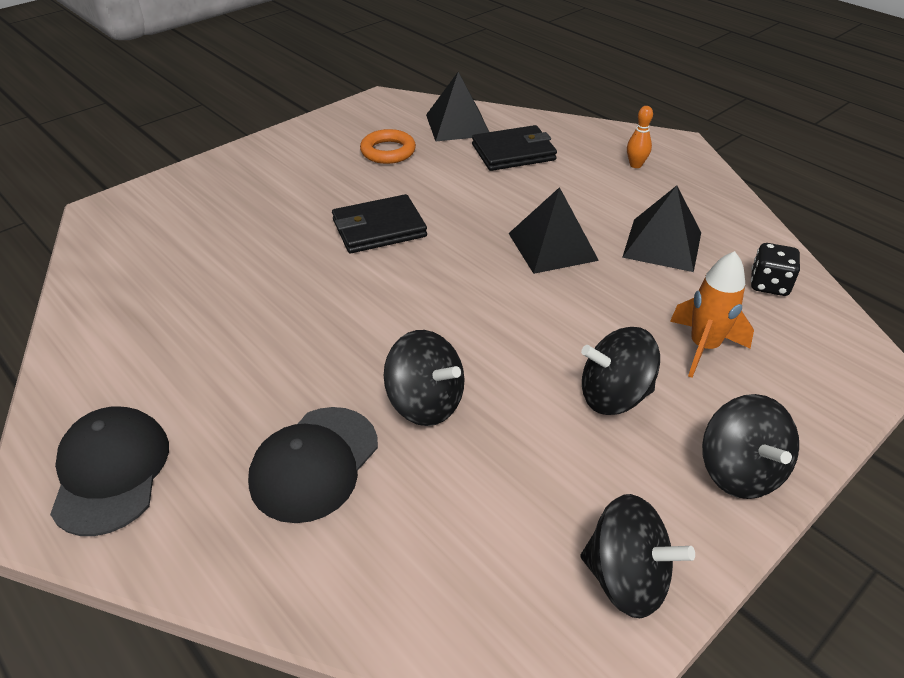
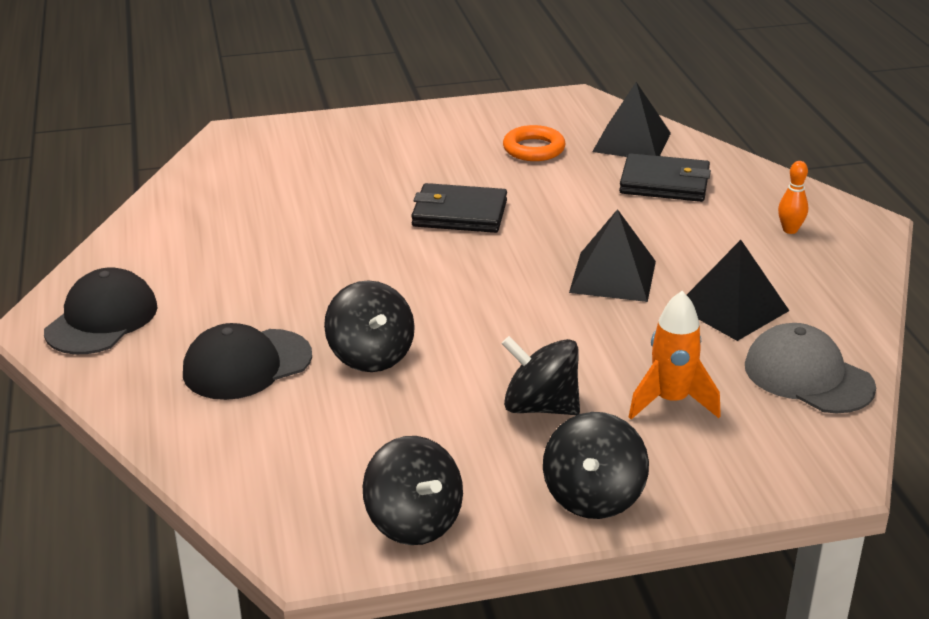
camera: 30 degrees right, 10 degrees down
(769, 285) = (808, 376): black dice -> grey cap

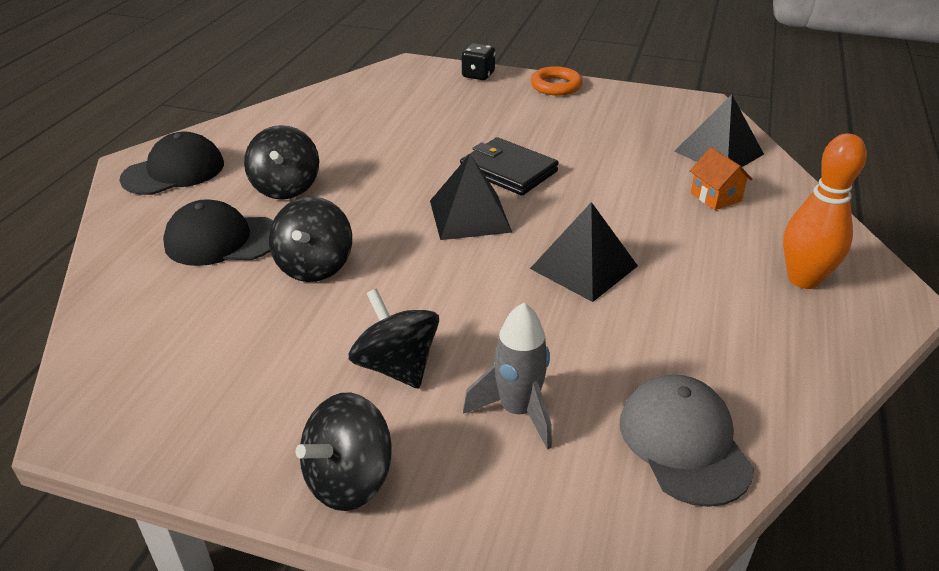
camera: 30 degrees right, 5 degrees up
(324, 125) = (478, 75): none -> black dice
(414, 522) = (182, 431): black spinning top -> black spinning top (286, 187)
(534, 149) = (624, 135): orange ring -> orange ring (556, 86)
(664, 183) = (715, 197): black wallet -> orange house
(671, 401) = (517, 411): orange rocket -> grey rocket
(732, 308) = (669, 338): black pyramid -> black pyramid (469, 216)
(790, 230) = (803, 279): orange bowling pin -> orange bowling pin, size x1.94

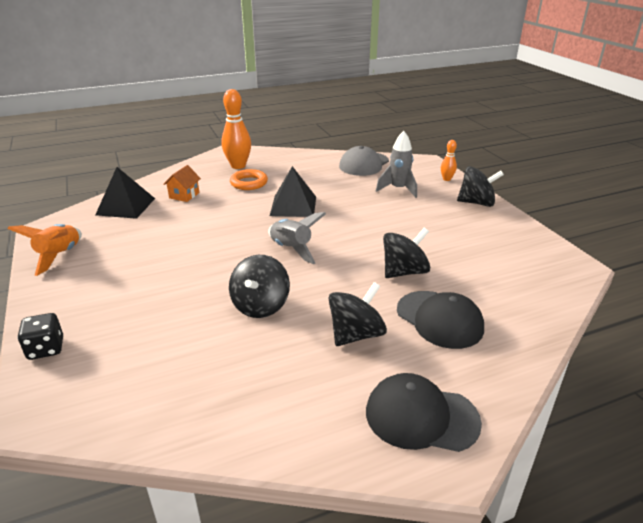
camera: 130 degrees left, 5 degrees down
(396, 366) = (421, 218): black spinning top -> black spinning top (260, 305)
(469, 216) = (291, 249): black pyramid -> grey rocket
(482, 523) = (446, 179): none -> orange bowling pin
(508, 170) = (222, 259): black wallet -> none
(556, 86) = (48, 295): orange ring -> orange ring (249, 183)
(626, 100) = (59, 256): none -> orange rocket

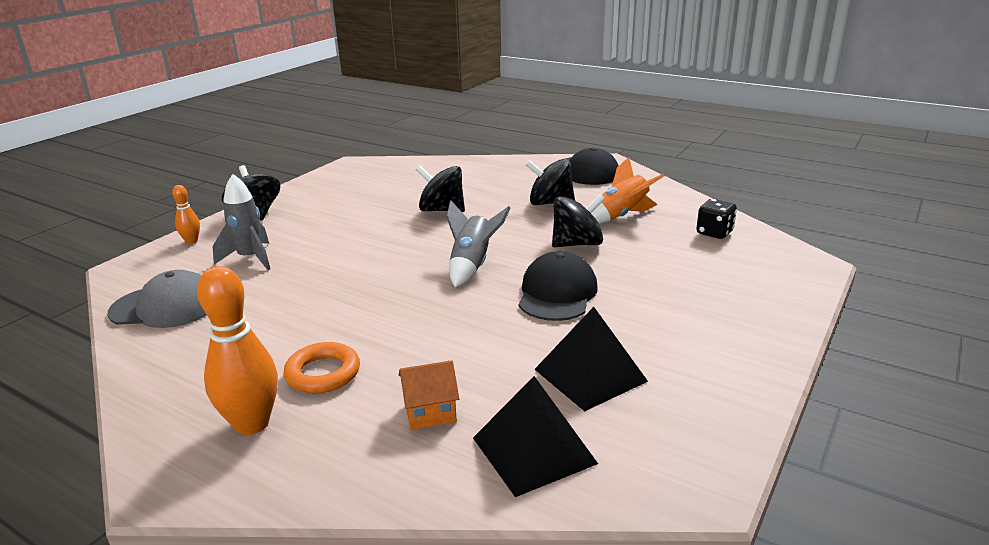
camera: 125 degrees left, 5 degrees down
(46, 349) = (786, 302): black dice -> black dice (714, 233)
(59, 256) = (712, 406): orange rocket -> orange rocket (621, 216)
(293, 206) = (367, 304): black pyramid -> black pyramid (590, 375)
(439, 319) = (490, 186): black cap -> black cap (557, 293)

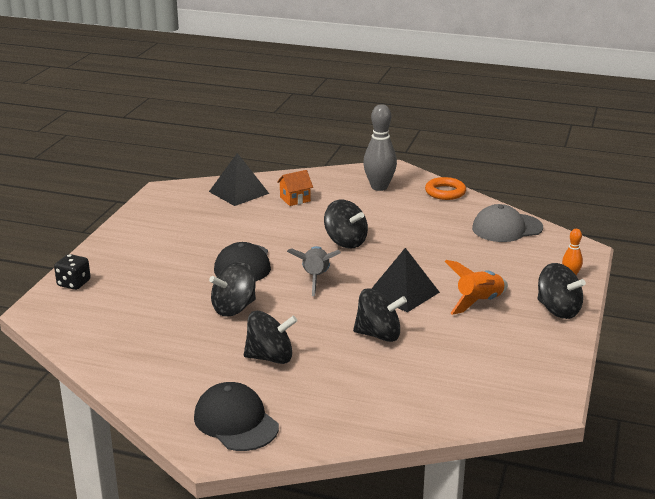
camera: 165 degrees right, 0 degrees up
(250, 258) = (498, 266): grey rocket -> none
(252, 424) = (379, 187): orange bowling pin -> grey bowling pin
(323, 373) = (364, 207): orange ring -> orange ring (445, 192)
(402, 311) = (345, 242): none -> black spinning top
(590, 375) = (215, 221): black pyramid -> black pyramid (403, 293)
(621, 216) = (193, 346): orange rocket -> orange rocket (478, 302)
(714, 233) = (106, 334): black dice -> black dice (74, 283)

